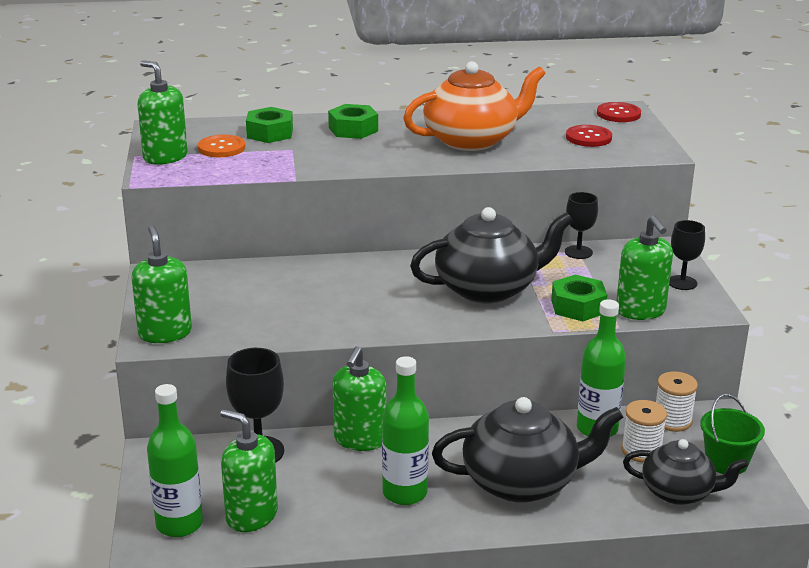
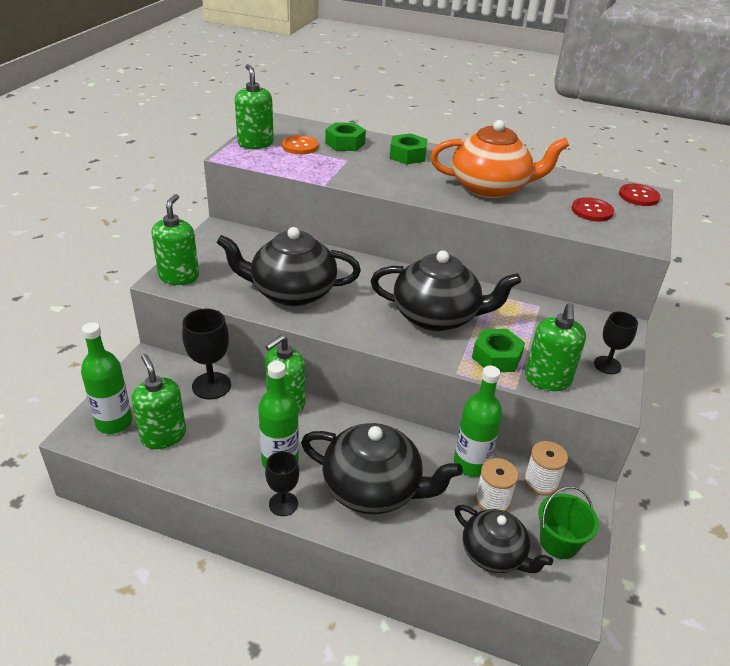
camera: 25 degrees right, 10 degrees up
(313, 311) = (292, 292): none -> black teapot
(578, 252) = (538, 307): black goblet -> black goblet (283, 504)

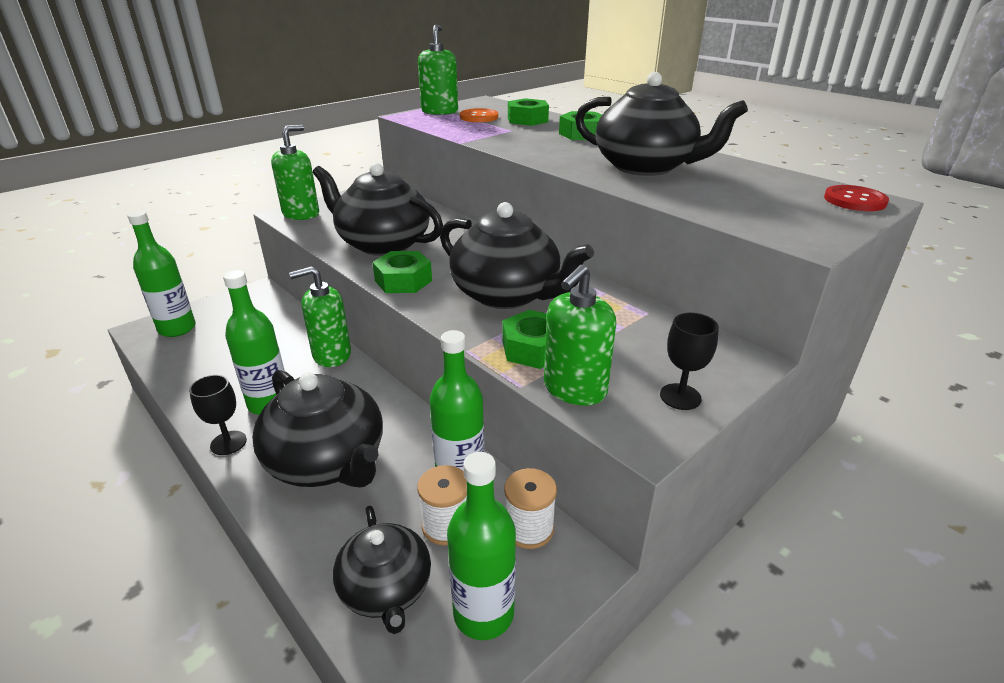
camera: 30 degrees right, 5 degrees down
(163, 436) = (200, 350): green soap dispenser -> none
(211, 386) = (284, 323): black goblet -> none
(349, 325) = (403, 280): none -> green nut
(490, 188) = (645, 167): orange teapot -> black teapot
(559, 542) = (483, 613): green bucket -> green bottle
(592, 211) = (761, 203): red button -> none

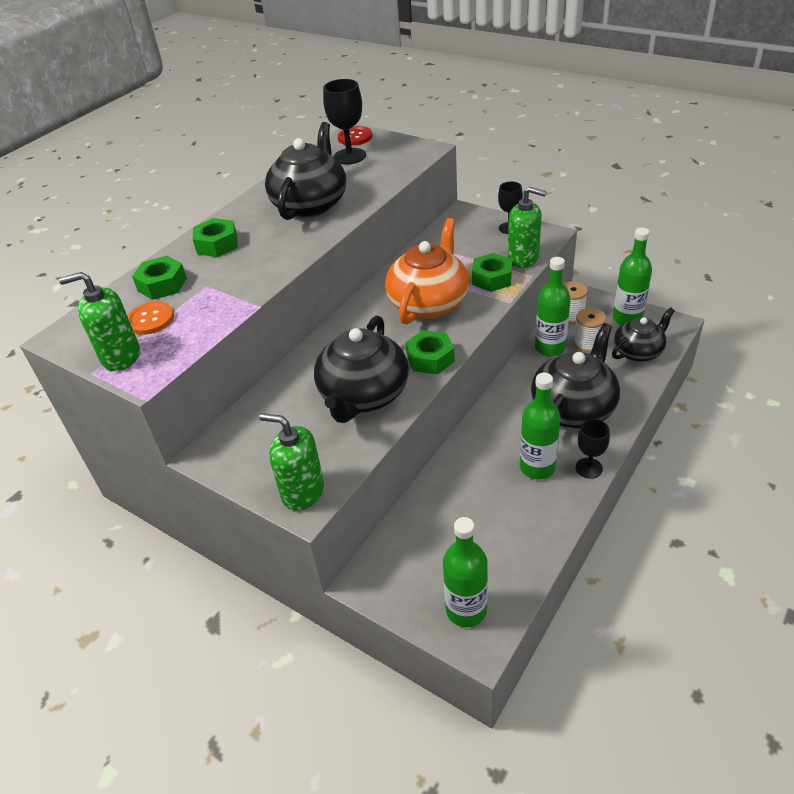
camera: 100 degrees left, 10 degrees up
(331, 355) = (458, 458): green soap dispenser -> none
(507, 294) = (429, 303): black teapot -> orange teapot
(783, 192) = (349, 156): none -> black goblet

